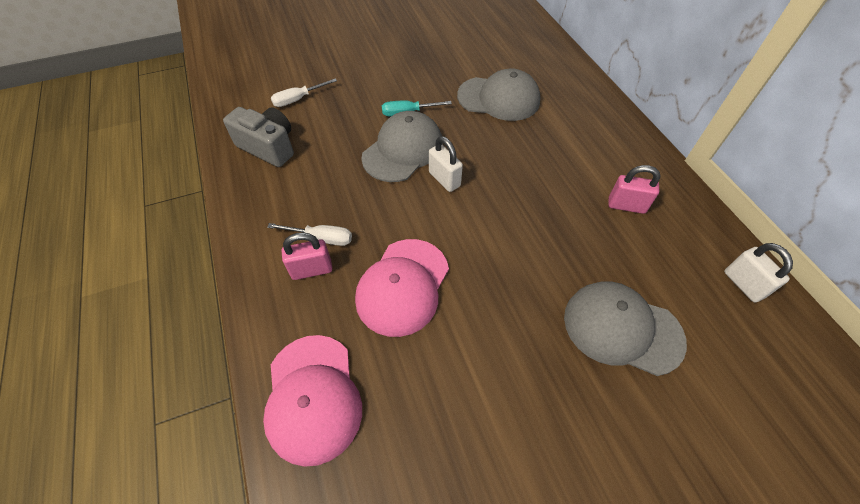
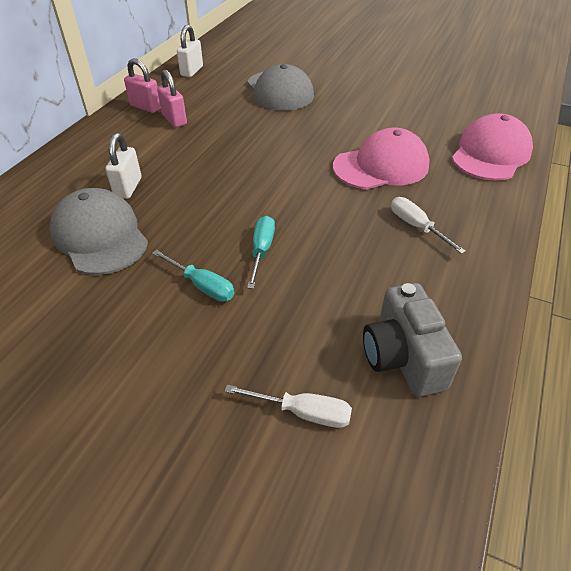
camera: 135 degrees left, 10 degrees down
(312, 270) = (443, 211): pink padlock -> pink padlock (145, 107)
(403, 150) = (261, 250): grey cap -> turquoise screwdriver
(444, 179) = (262, 204): white padlock -> white padlock (128, 188)

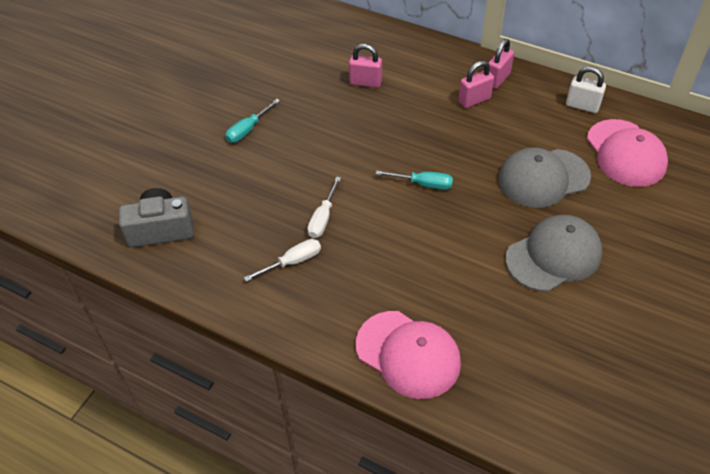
camera: 95 degrees right, 5 degrees up
(100, 236) = (308, 75): grey cap -> grey cap (554, 256)
(128, 188) = (365, 82): white padlock -> pink padlock
(261, 250) = (278, 160): turquoise screwdriver -> turquoise screwdriver (423, 184)
(303, 412) = (136, 177): white screwdriver -> white screwdriver (323, 218)
(381, 166) = (388, 250): pink cap -> pink cap (626, 153)

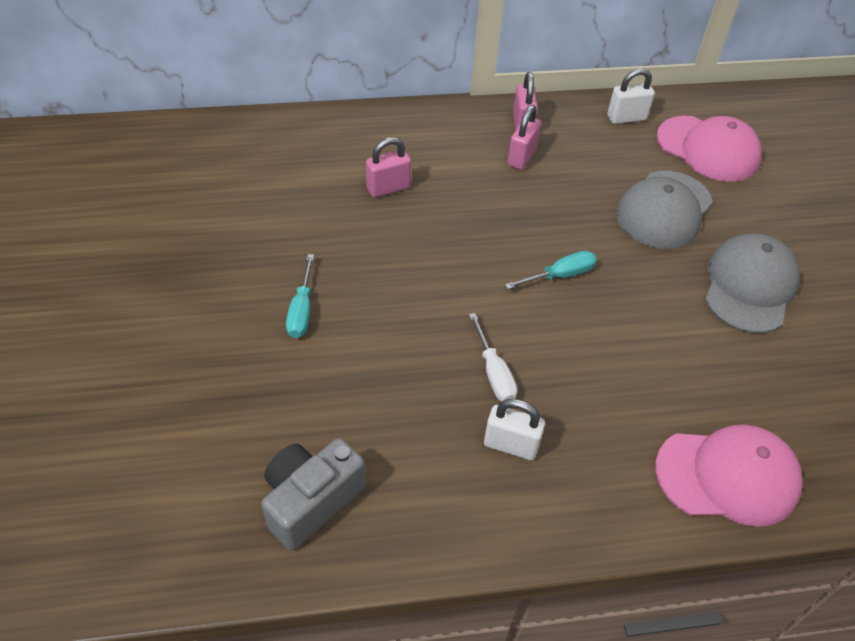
camera: 40 degrees left, 0 degrees up
(292, 262) = (510, 445): white screwdriver -> white padlock

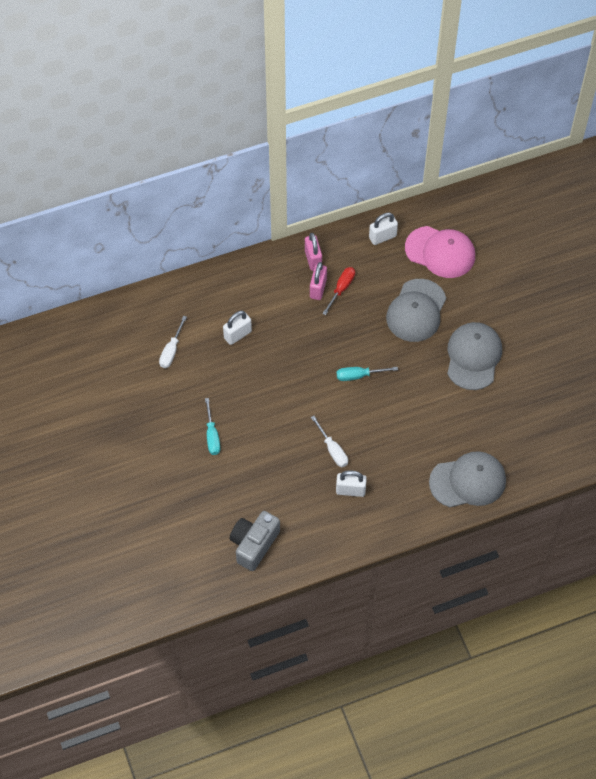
camera: 10 degrees left, 10 degrees up
(284, 188) = (171, 351): none -> white screwdriver
(388, 188) = (237, 335): pink padlock -> white padlock
(556, 163) = (341, 289): none -> red screwdriver
(560, 275) = (359, 375): turquoise screwdriver -> turquoise screwdriver turned 150 degrees counterclockwise
(728, 476) = (468, 481): pink cap -> grey cap

